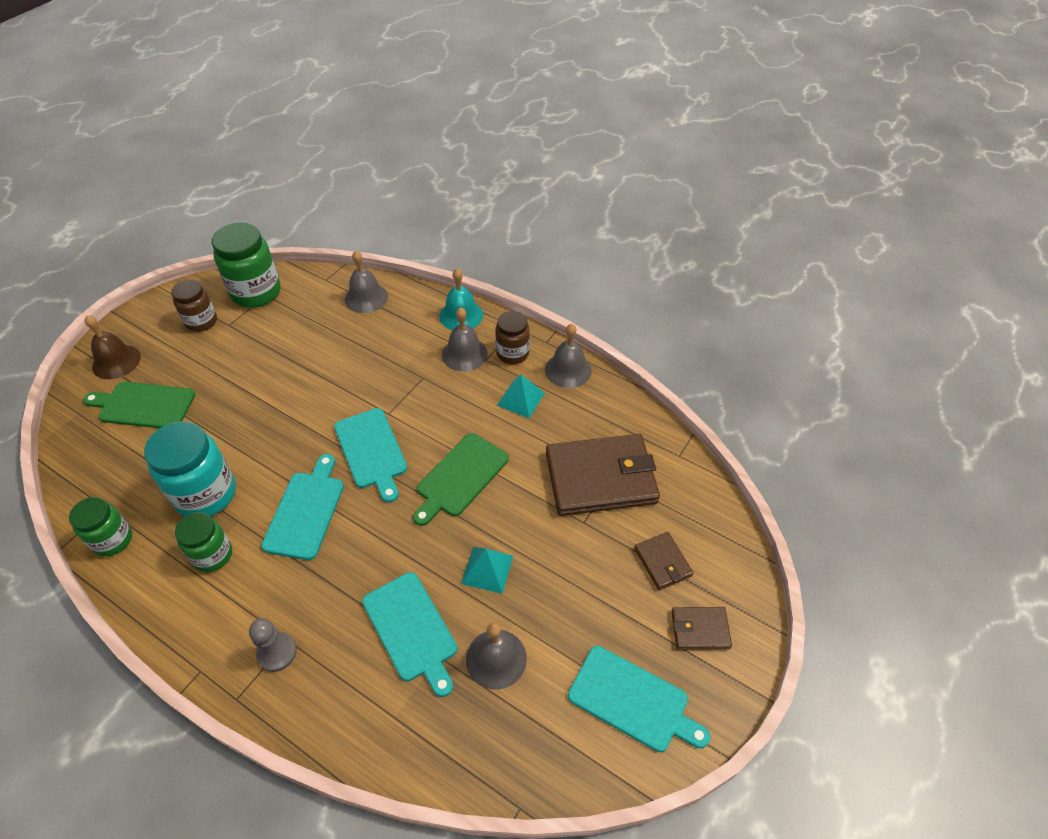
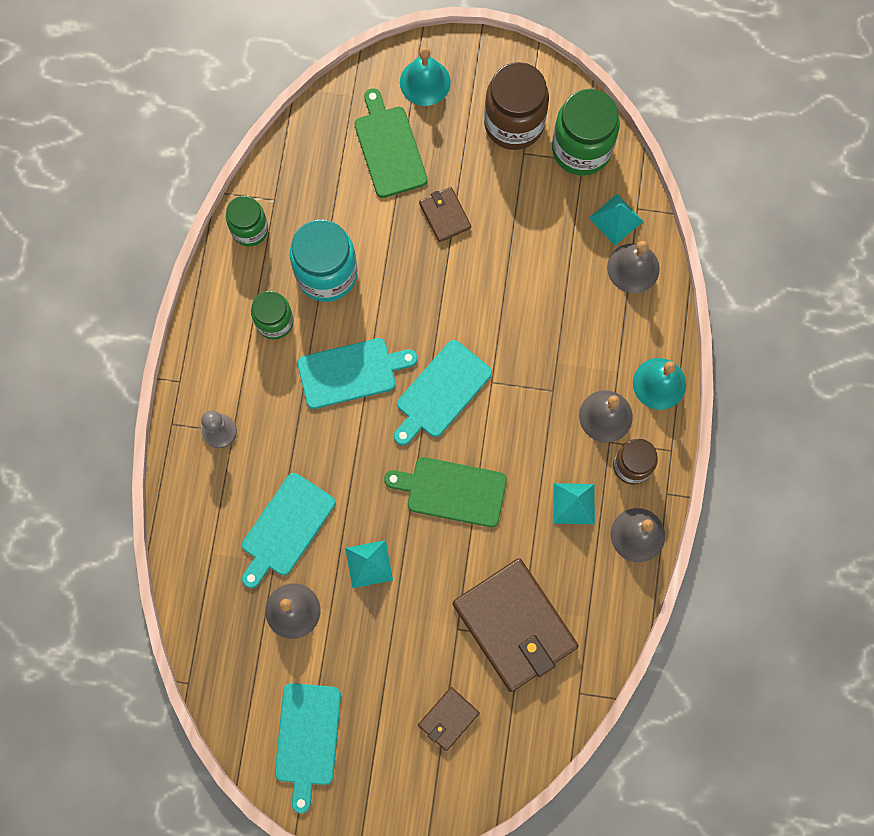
camera: 65 degrees right, 25 degrees up
(116, 361) = (425, 82): brown bell -> turquoise bell
(201, 322) = (514, 124): brown jar -> brown jar, size x1.63
(323, 293) = (616, 219): none -> turquoise pyramid
(700, 629) = (396, 775): brown wallet -> brown wallet (444, 215)

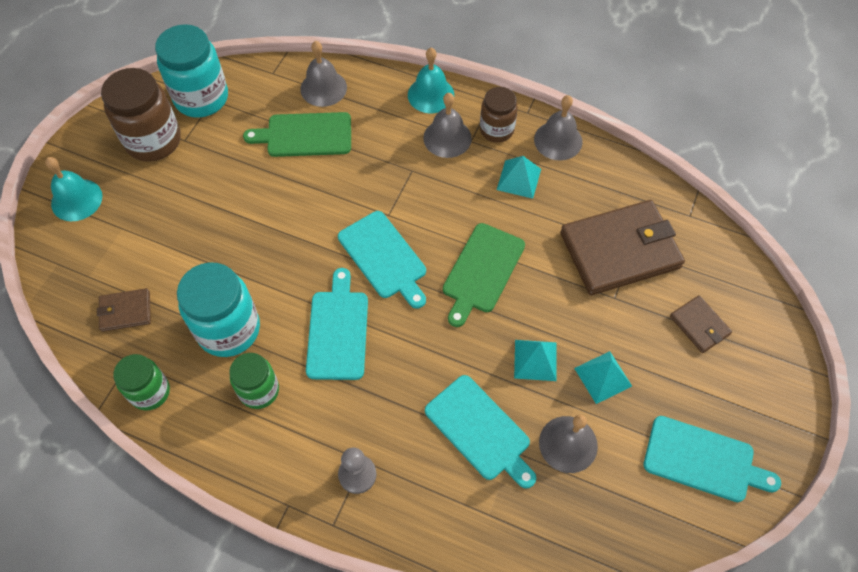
camera: 75 degrees left, 15 degrees down
(389, 148) = (126, 244): green cutting board -> green cutting board (305, 135)
(444, 215) = (214, 214): brown wallet -> brown wallet (125, 311)
(581, 149) = (201, 98): green jar -> turquoise jar
(616, 219) = (275, 89): turquoise pyramid -> turquoise pyramid (603, 377)

